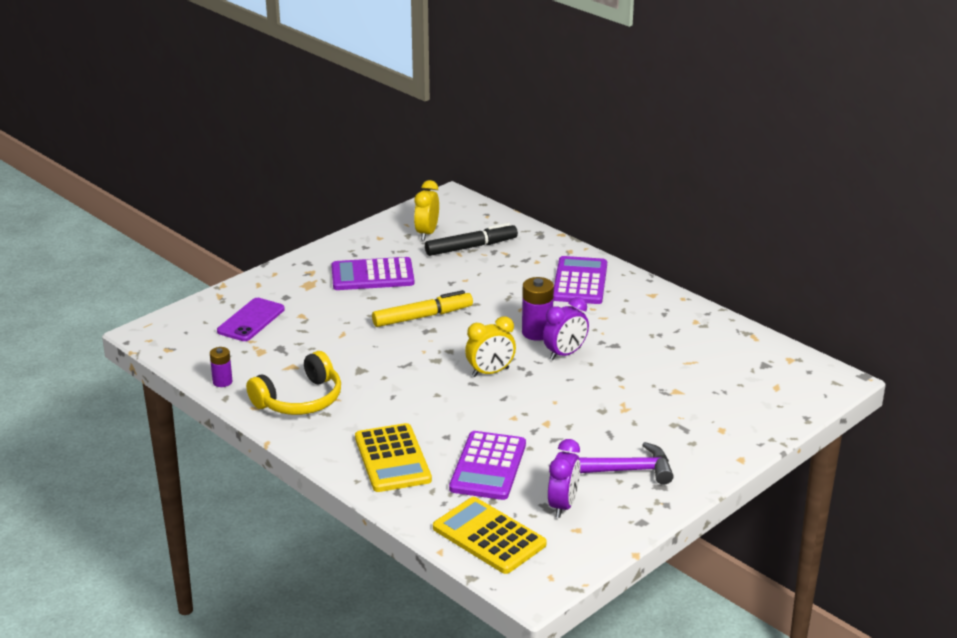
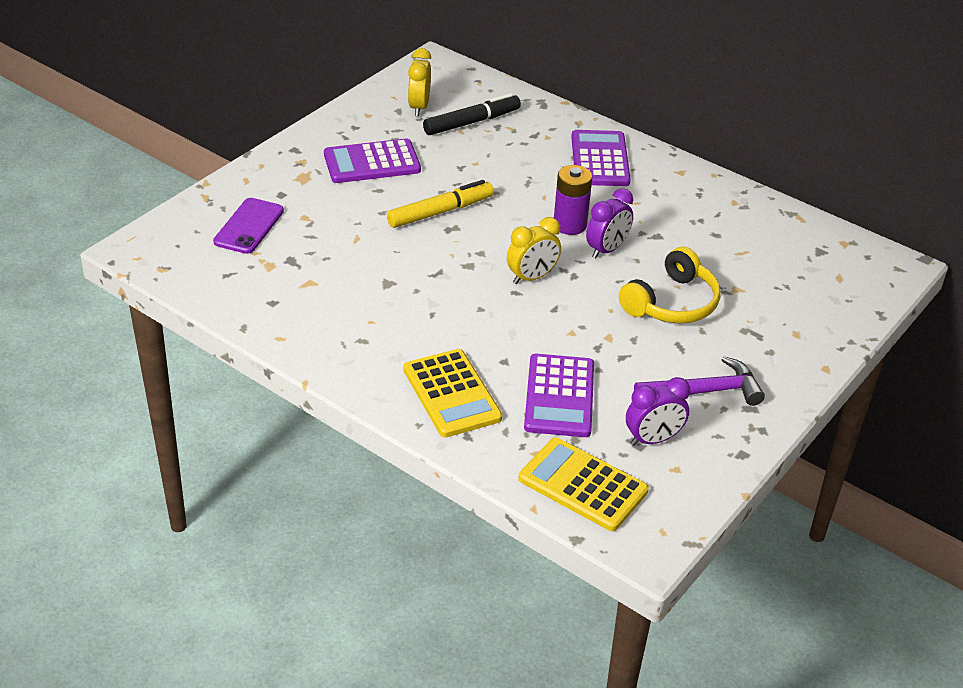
camera: 10 degrees left, 10 degrees up
(222, 382) = (235, 307): purple battery -> none
(300, 400) = (329, 325): yellow headphones -> yellow headphones (672, 303)
(563, 505) = (653, 439): purple clock -> purple clock turned 60 degrees clockwise

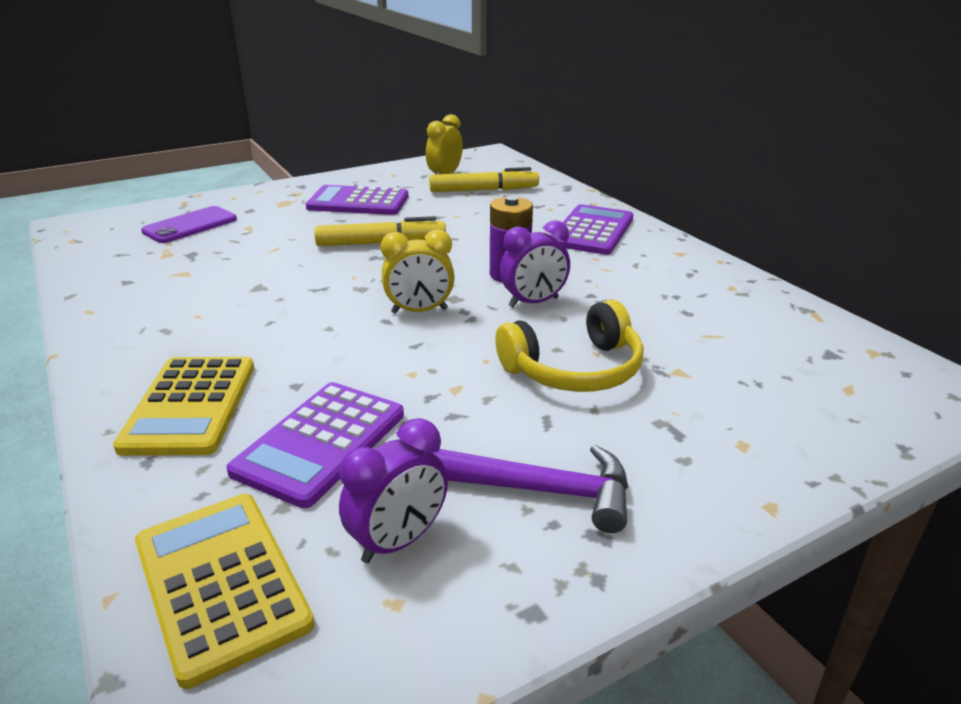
camera: 25 degrees right, 10 degrees down
(471, 122) = (483, 190): black marker -> yellow marker
(653, 439) = (398, 541): purple clock -> purple clock turned 45 degrees counterclockwise

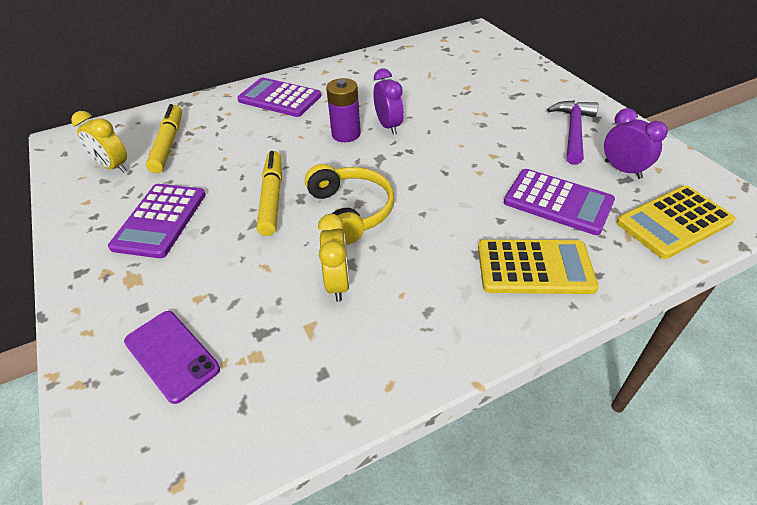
camera: 85 degrees left, 15 degrees up
(419, 311) = (398, 172): yellow clock -> yellow clock (338, 283)
(574, 369) = (467, 116): yellow headphones -> yellow headphones (350, 211)

